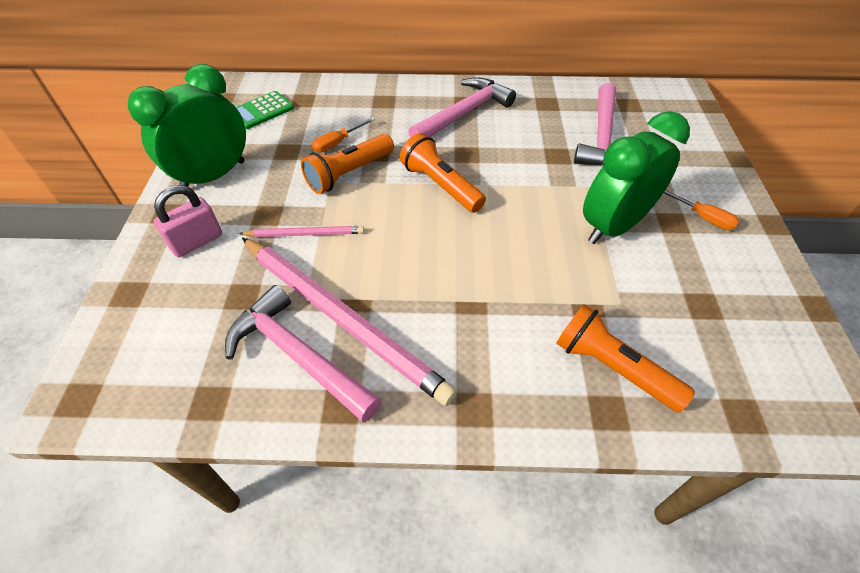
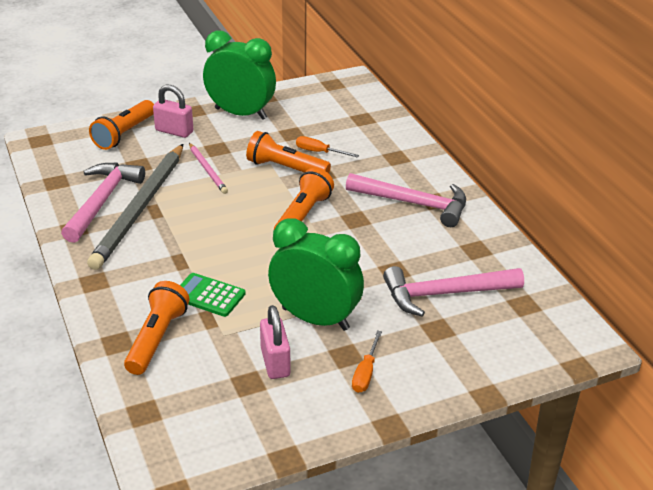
camera: 65 degrees right, 15 degrees down
(157, 292) = (124, 134): none -> orange flashlight
(262, 111) = (331, 106): green calculator -> green calculator (208, 295)
(342, 318) = (140, 208): pink pencil -> grey pencil
(675, 275) = (275, 362): none -> pink padlock

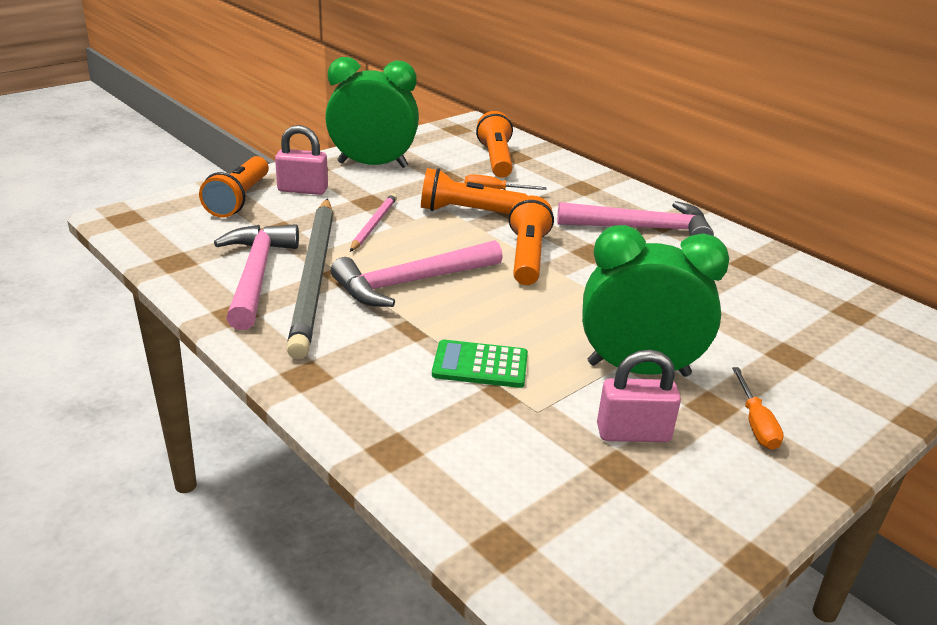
camera: 20 degrees left, 5 degrees down
(156, 339) = (449, 434): orange flashlight -> orange flashlight (496, 159)
(207, 170) = (374, 224): pink pencil -> pink pencil turned 120 degrees counterclockwise
(275, 362) = (633, 433): pink padlock -> pink padlock turned 60 degrees counterclockwise
(445, 294) = (761, 315): pink hammer -> pink hammer (412, 282)

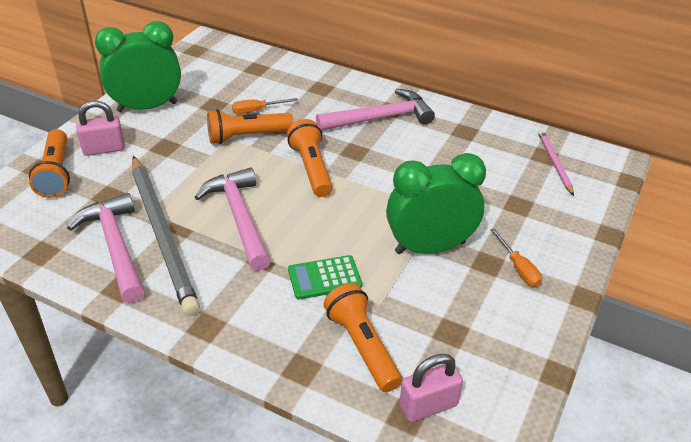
camera: 20 degrees left, 10 degrees up
(374, 224) = (181, 169): pink pencil -> pink pencil (554, 163)
(412, 282) = (239, 218): pink hammer -> pink hammer turned 120 degrees clockwise
(496, 159) = (242, 76): orange flashlight -> orange flashlight (362, 346)
(633, 433) = (448, 301): pink padlock -> pink padlock (428, 406)

